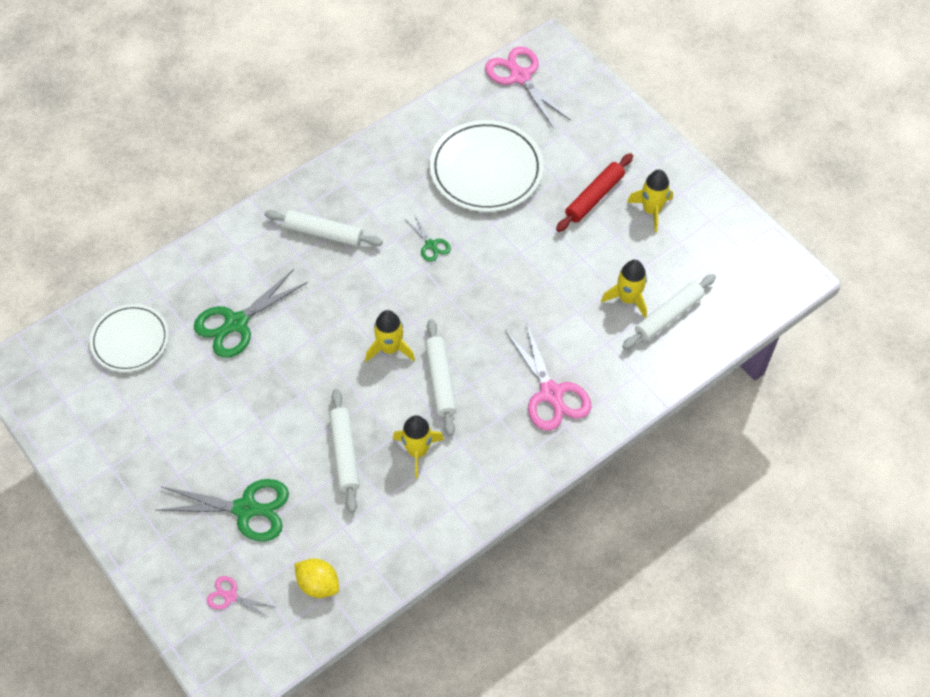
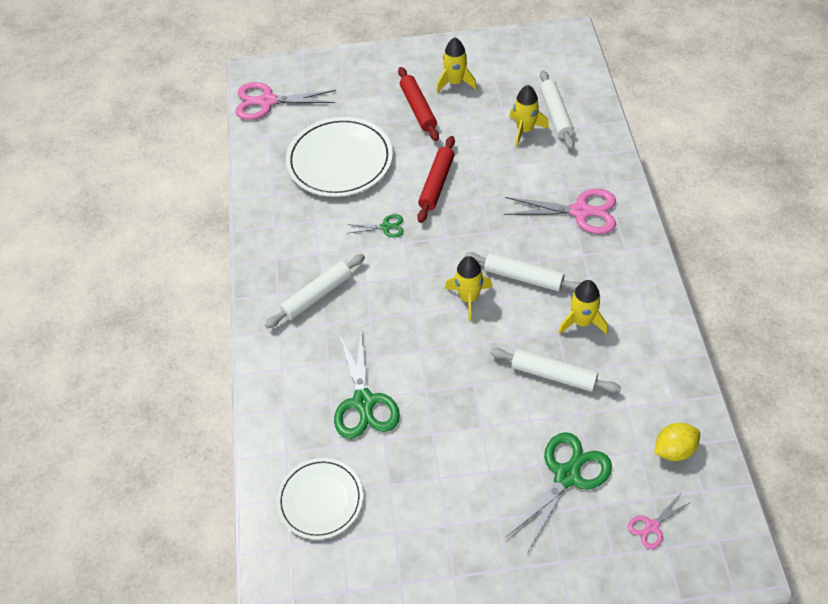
camera: 55 degrees left, 5 degrees down
(508, 259) = (436, 183): none -> red rolling pin

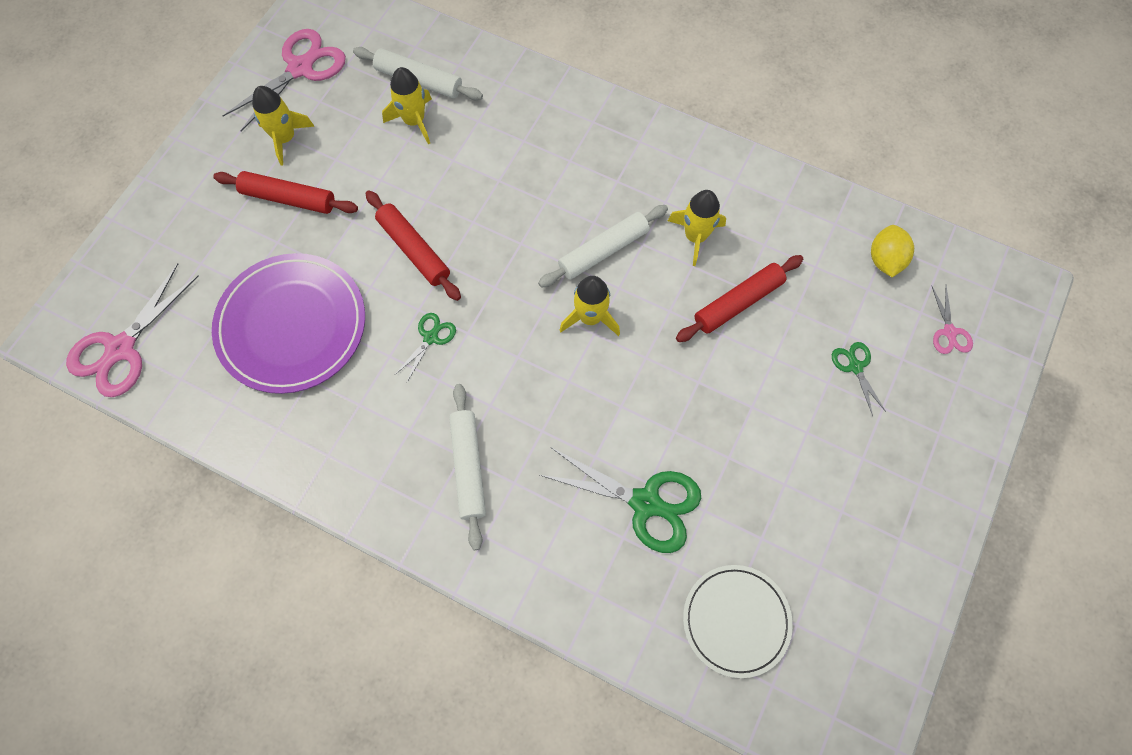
camera: 60 degrees left, 15 degrees up
(340, 160) = (292, 325): white plate -> purple plate
(553, 375) = (738, 303): white rolling pin -> red rolling pin
(566, 476) = (855, 367): green scissors -> green scissors, size x0.51
(580, 212) = (563, 147): pink scissors -> pink scissors (300, 68)

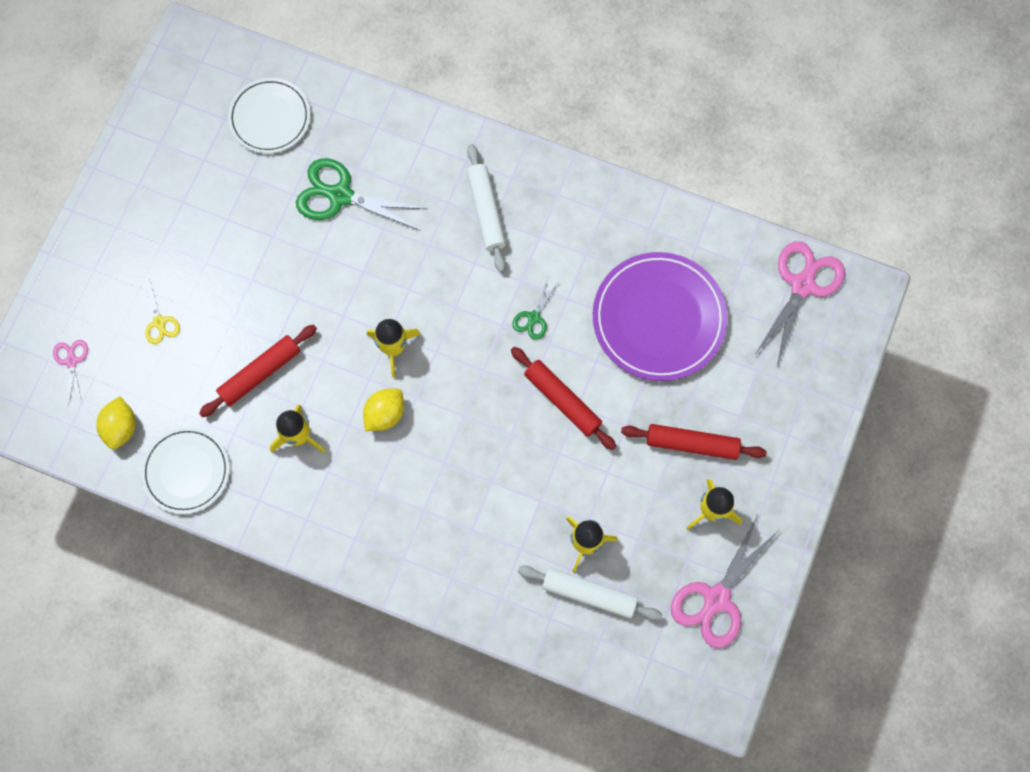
camera: 175 degrees right, 5 degrees up
(603, 251) = (385, 414): white rolling pin -> yellow lemon
(811, 213) = (186, 471): none -> white plate
(855, 367) = (159, 322): green scissors -> yellow scissors

